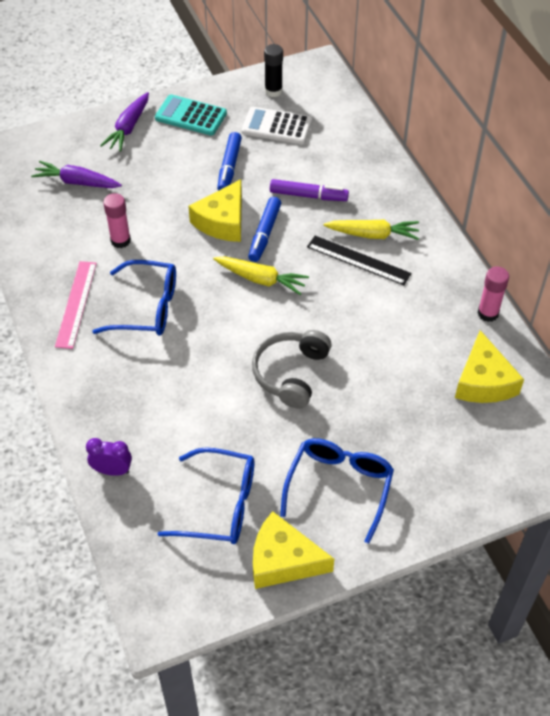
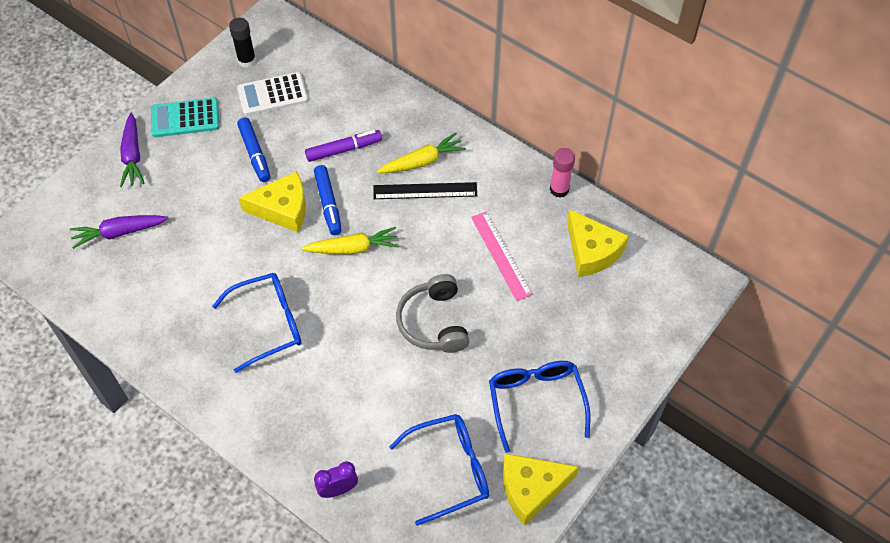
camera: 30 degrees left, 5 degrees up
(76, 304) = (200, 352): pink ruler -> pink ruler (500, 255)
(120, 240) = (200, 271): pink glue stick -> none
(222, 221) = (283, 209): yellow cheese -> yellow cheese turned 90 degrees counterclockwise

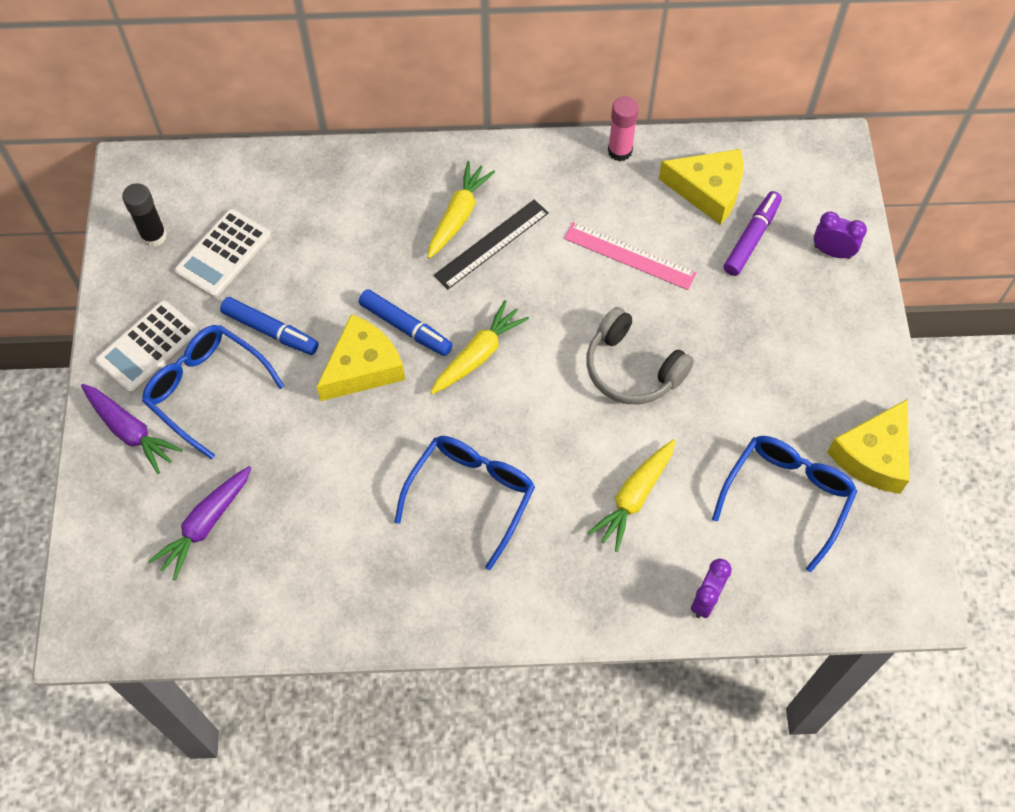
camera: 40 degrees left, 5 degrees up
(185, 118) = (148, 347): turquoise calculator -> white calculator
(344, 150) = (364, 260): purple marker -> purple marker (751, 238)
(358, 397) = (634, 497): none -> yellow carrot
(536, 402) = (799, 372): blue glasses -> blue glasses (207, 390)
(636, 345) = (832, 252): none -> purple clock

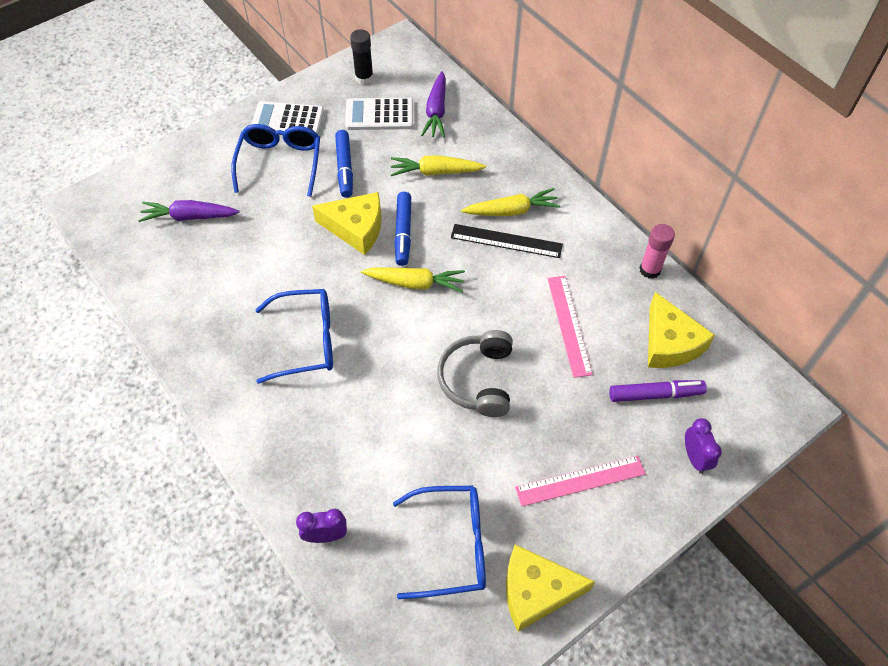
camera: 55 degrees right, 5 degrees down
(130, 431) = (226, 145): purple carrot -> purple carrot (436, 111)
(634, 497) = (376, 440): yellow carrot -> yellow carrot (436, 172)
(794, 353) = (580, 481): none -> pink ruler

